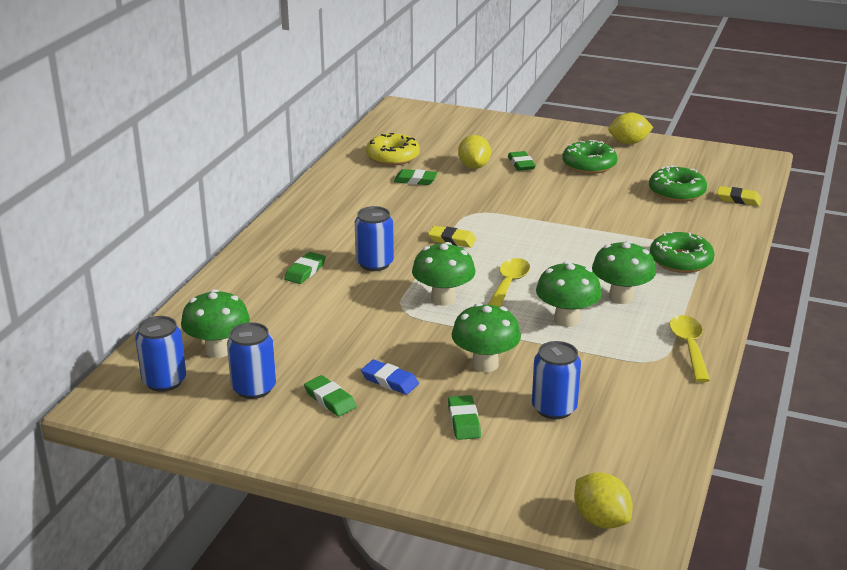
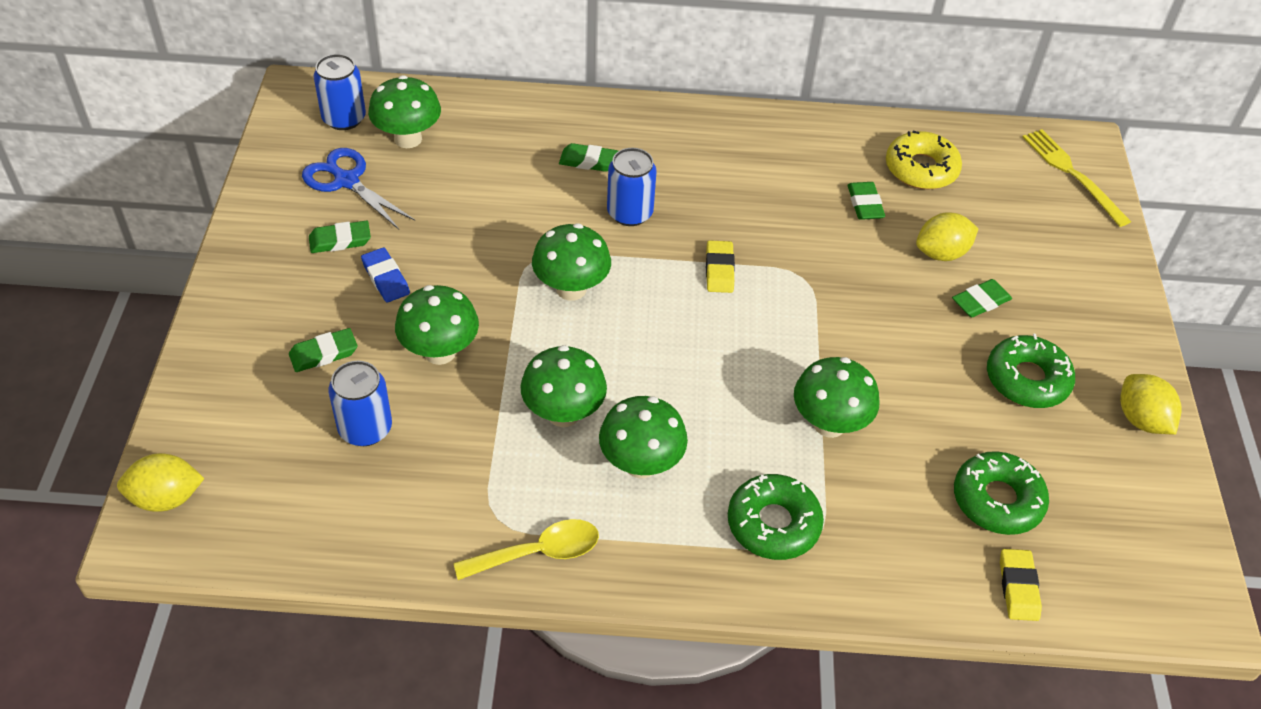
camera: 70 degrees right, 20 degrees up
(254, 388) = (347, 181): blue can -> blue scissors
(330, 399) = (340, 240): green eraser -> green eraser turned 45 degrees clockwise
(389, 381) = (385, 278): blue eraser -> blue eraser turned 45 degrees counterclockwise
(426, 116) = (1072, 174): none -> yellow fork
(508, 285) = (627, 343): yellow spoon -> none
(600, 520) = (166, 498): yellow lemon -> yellow lemon turned 45 degrees clockwise
(605, 228) = (829, 424): none -> green mushroom

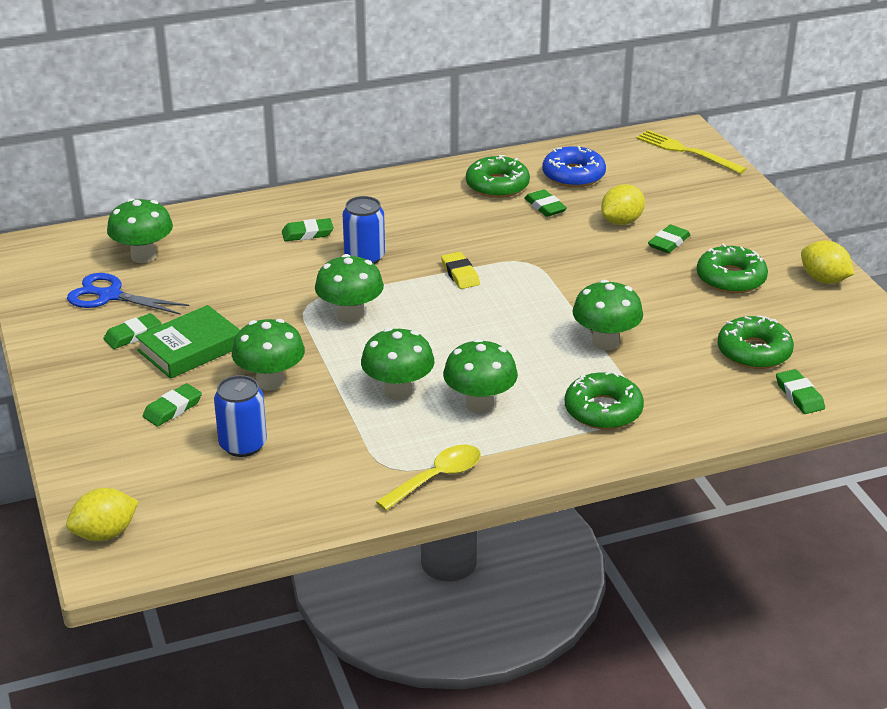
camera: 20 degrees left, 15 degrees down
(344, 118) = (76, 256): blue can -> none
(385, 278) = (190, 348): blue eraser -> green book
(827, 157) = (497, 185): none -> green donut
(921, 169) = (573, 175): yellow donut -> blue donut
(1018, 587) = (799, 395): yellow eraser -> green eraser

